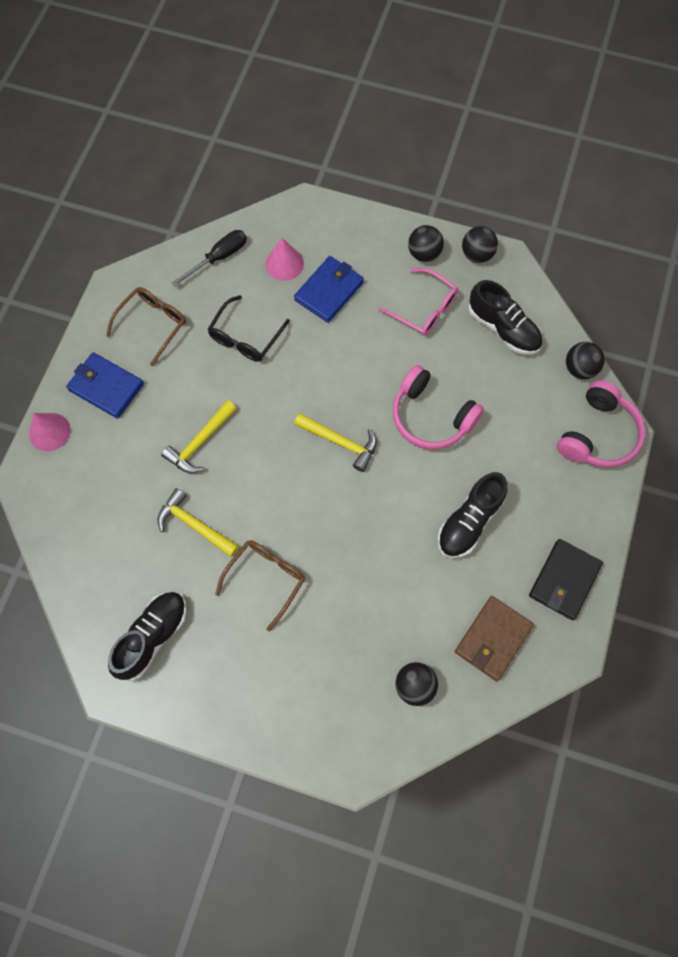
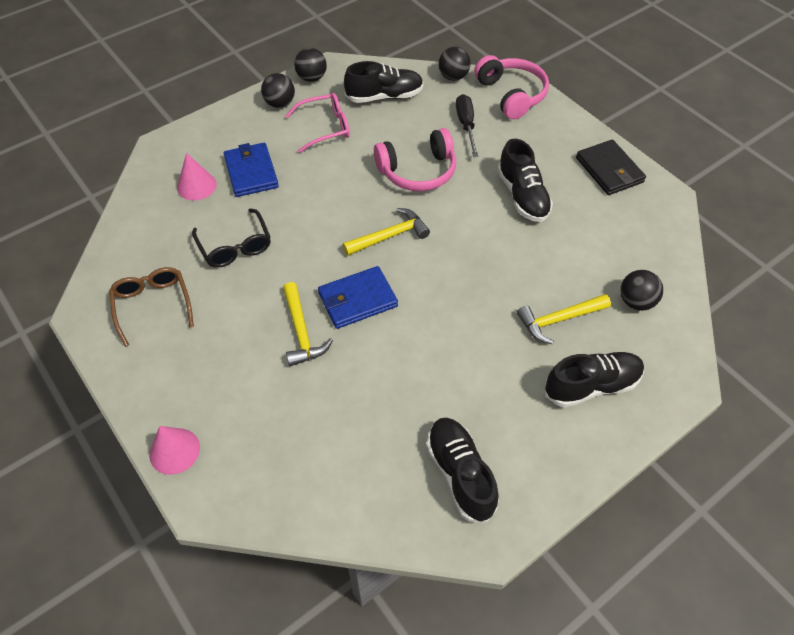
camera: 55 degrees left, 15 degrees down
(106, 387) = (176, 376): blue wallet -> blue wallet (357, 300)
(195, 525) = (377, 379): yellow hammer -> yellow hammer (559, 320)
(219, 258) = (142, 224): black screwdriver -> black screwdriver (466, 125)
(266, 579) = (470, 352): brown glasses -> none
(298, 693) = (591, 386): none -> black shoe
(493, 639) = (628, 233): brown wallet -> none

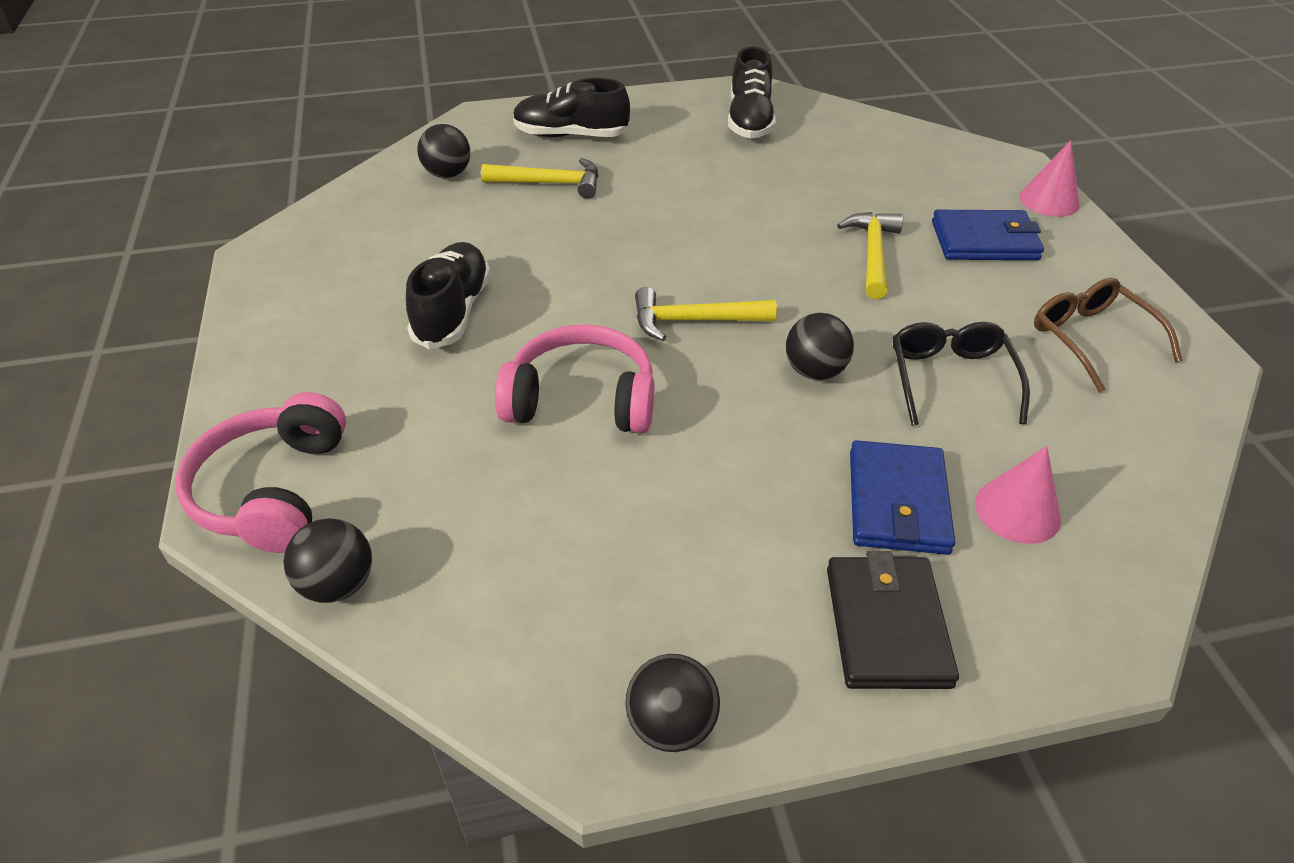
camera: 155 degrees left, 10 degrees down
(153, 305) = (1091, 339): brown glasses -> brown glasses turned 150 degrees clockwise
(280, 104) = (786, 664): black ball -> black ball (815, 371)
(325, 127) = (704, 553): pink glasses -> none
(357, 300) = (783, 264): blue wallet -> blue wallet (984, 240)
(384, 96) = (529, 588): black shoe -> none
(466, 125) = (424, 455): black screwdriver -> none
(609, 170) = (288, 305): black wallet -> black wallet (886, 625)

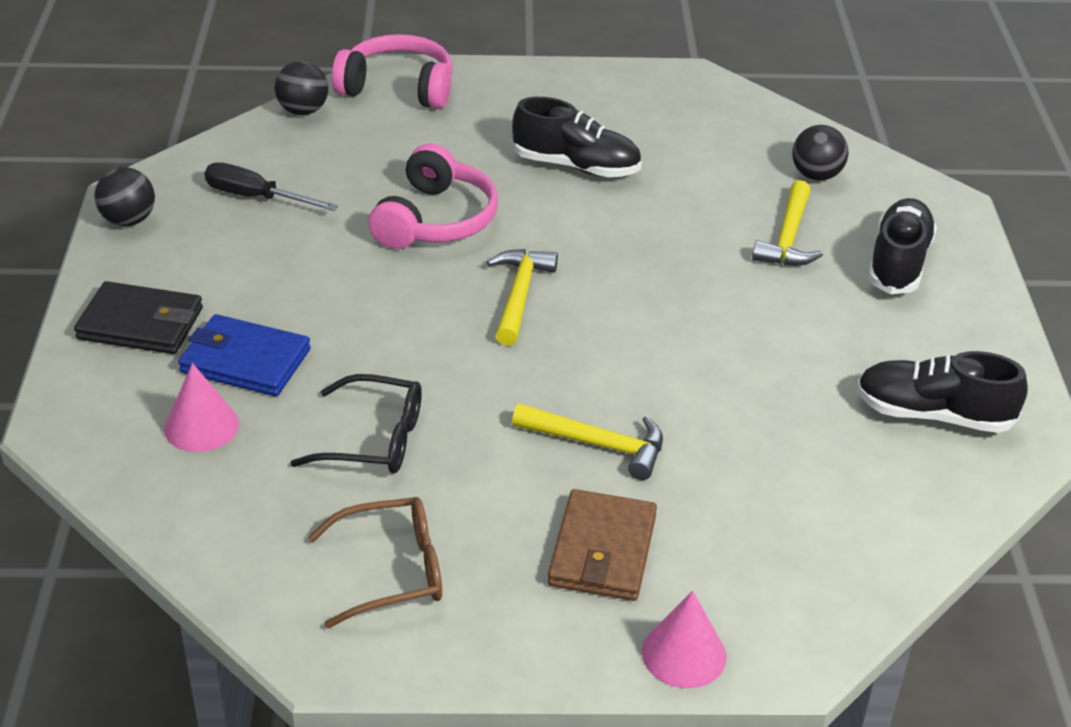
camera: 100 degrees right, 5 degrees down
(574, 580) = (256, 197): none -> black screwdriver
(815, 371) = (420, 354): black ball -> none
(984, 240) = (602, 550): blue wallet -> brown wallet

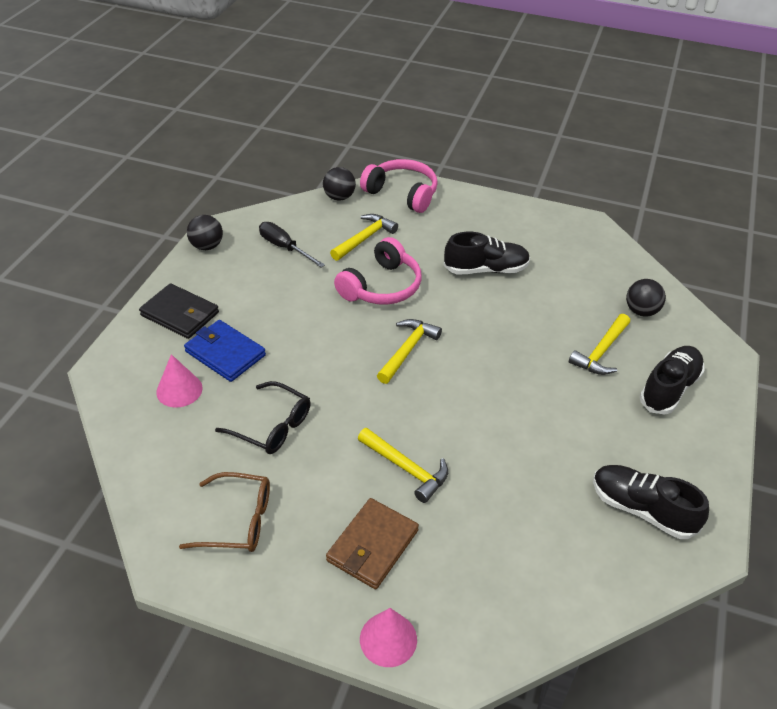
camera: 20 degrees right, 5 degrees up
(374, 160) = (364, 238): none -> yellow hammer
(576, 166) = (485, 269): black shoe -> black shoe turned 45 degrees counterclockwise

